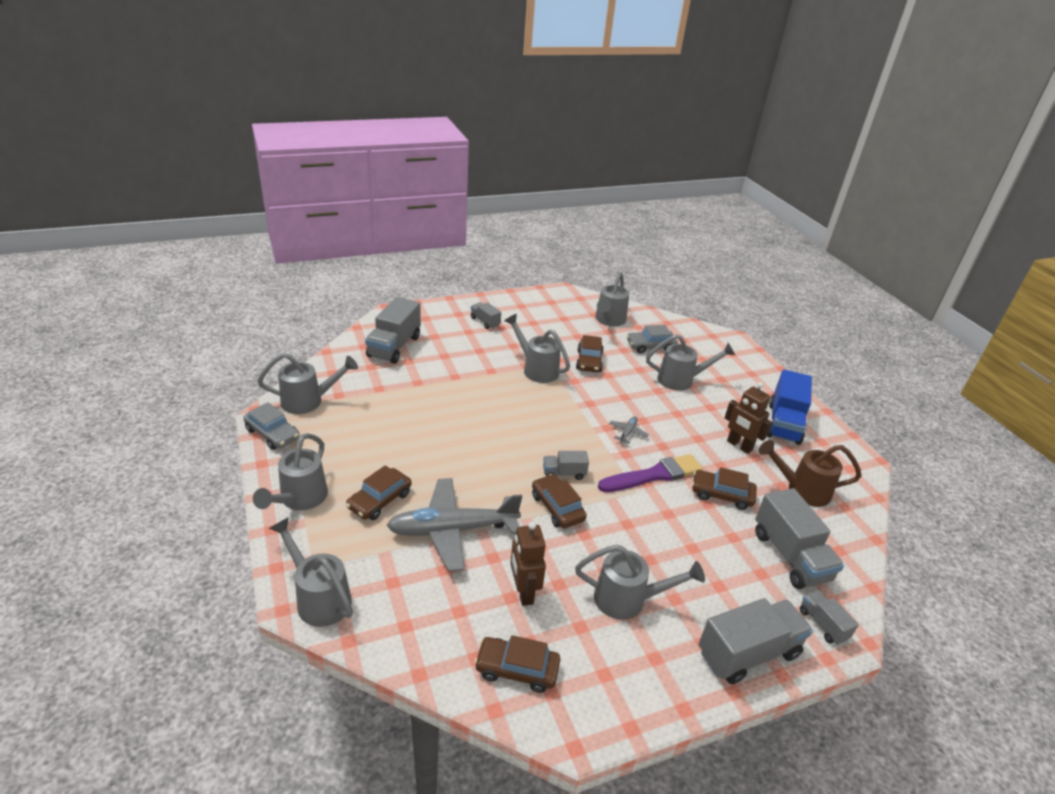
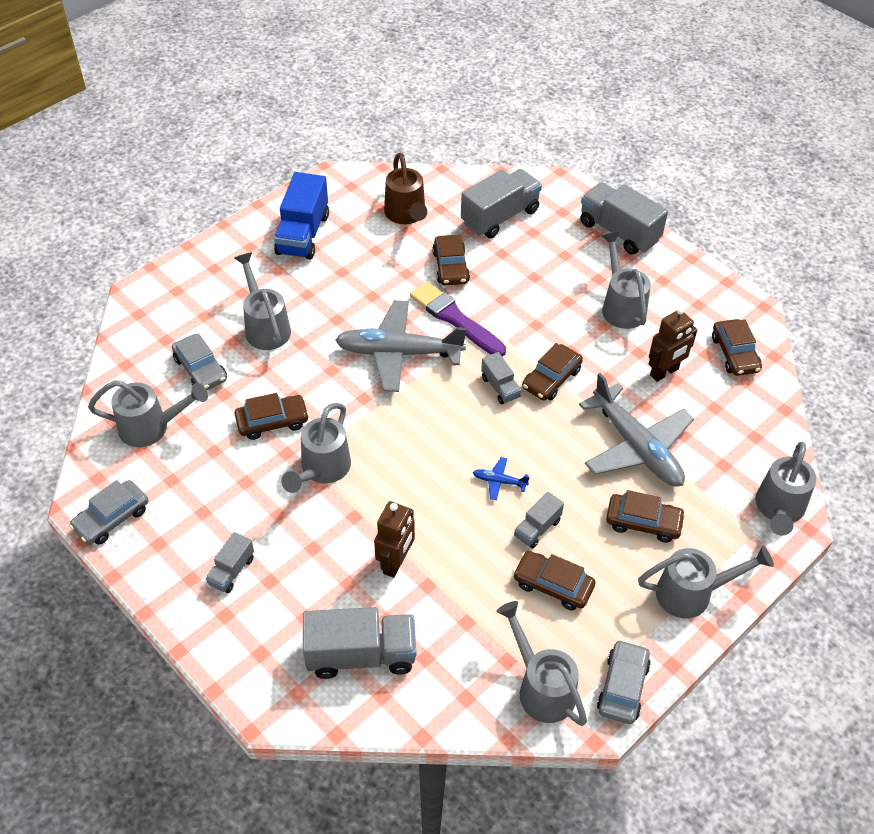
camera: 110 degrees left, 15 degrees up
(370, 433) = (553, 585): none -> brown car
(473, 440) = (499, 481): none -> blue plane
(548, 296) = (112, 518): none -> grey car
(627, 432) = (399, 353): grey plane -> grey plane, size x2.48
(739, 446) = (365, 263): brown robot -> brown robot (396, 563)
(784, 423) = (303, 234): blue truck -> blue truck turned 105 degrees clockwise
(822, 624) = (560, 195): grey truck -> grey truck (537, 528)

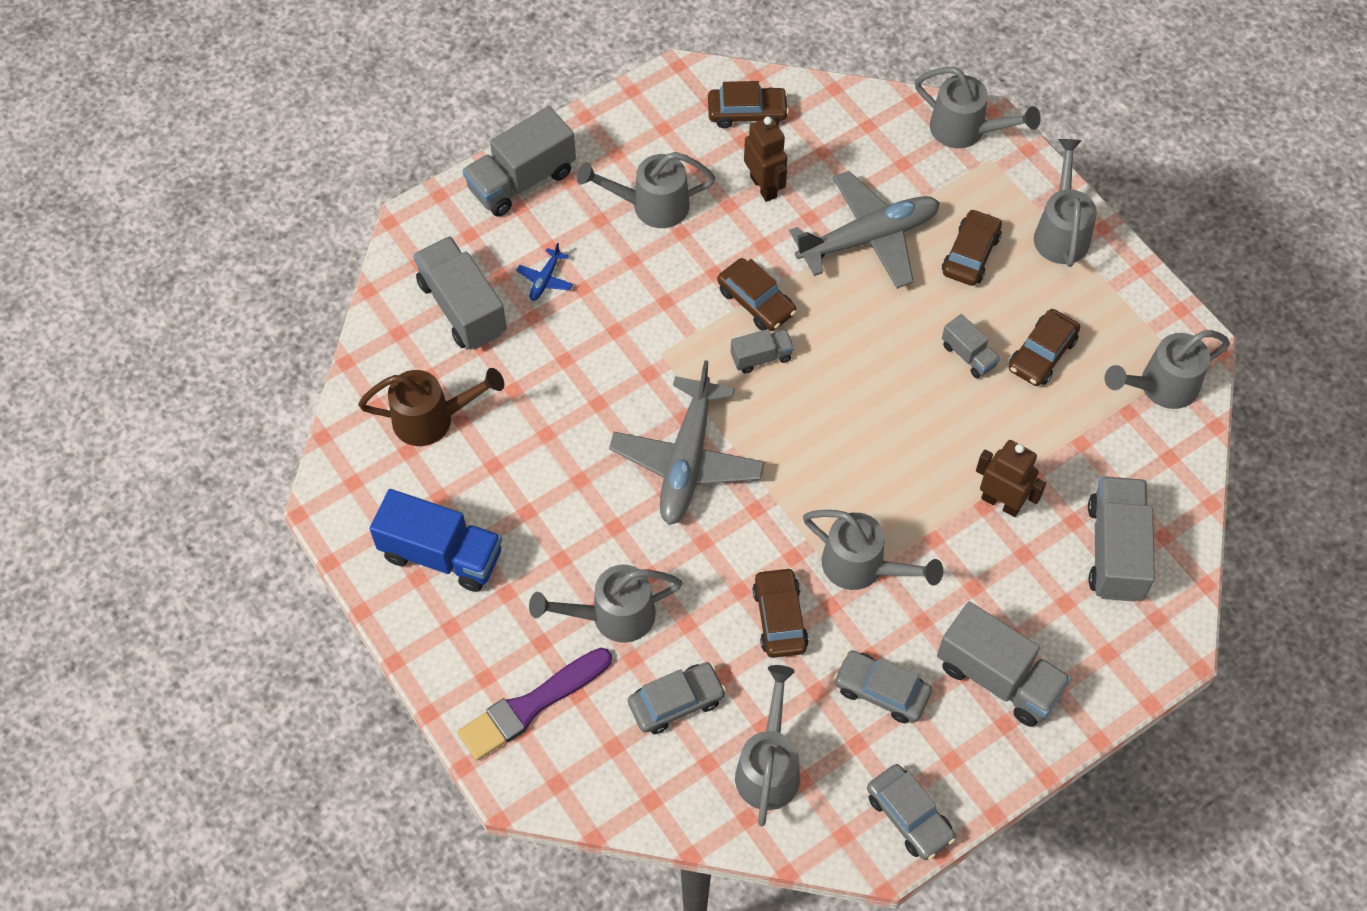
camera: 80 degrees left, 10 degrees up
(231, 571) = (998, 678): grey truck -> grey truck, size x1.91
(450, 267) = (545, 380): brown car -> none
(455, 319) = (639, 389): purple brush -> purple brush (531, 706)
(499, 481) = (901, 381): blue plane -> blue plane (545, 279)
(622, 687) = (1163, 316): grey car -> grey car (881, 691)

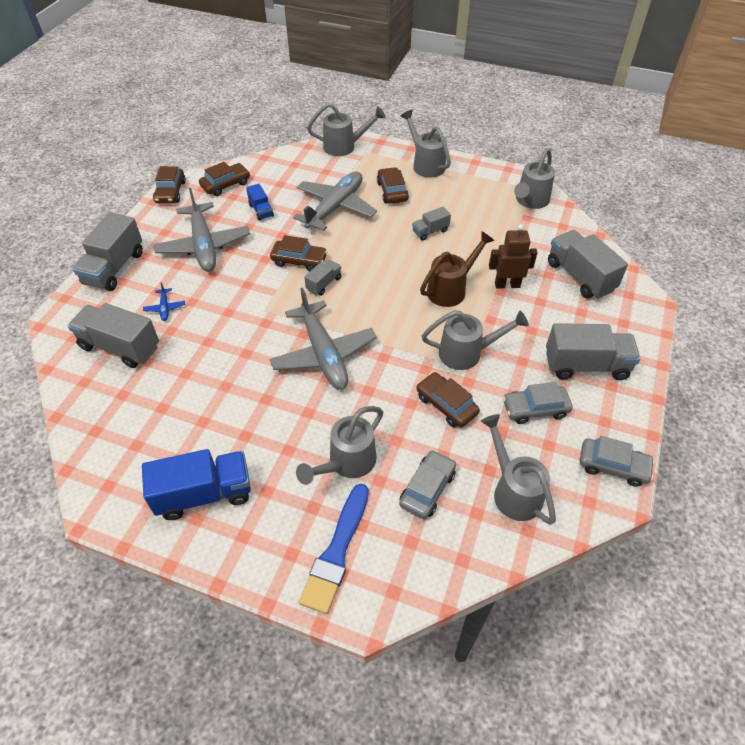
camera: 35 degrees left, 10 degrees down
(432, 419) = (141, 417): brown watering can -> brown watering can (451, 289)
(531, 706) = (337, 552): purple brush -> blue brush
(651, 206) = (204, 245): grey watering can -> grey plane
(764, 186) = (261, 210): brown robot -> blue truck
(968, 355) = (430, 231): grey truck -> grey truck turned 135 degrees clockwise
(1042, 354) = (464, 214): brown car -> brown car (170, 192)

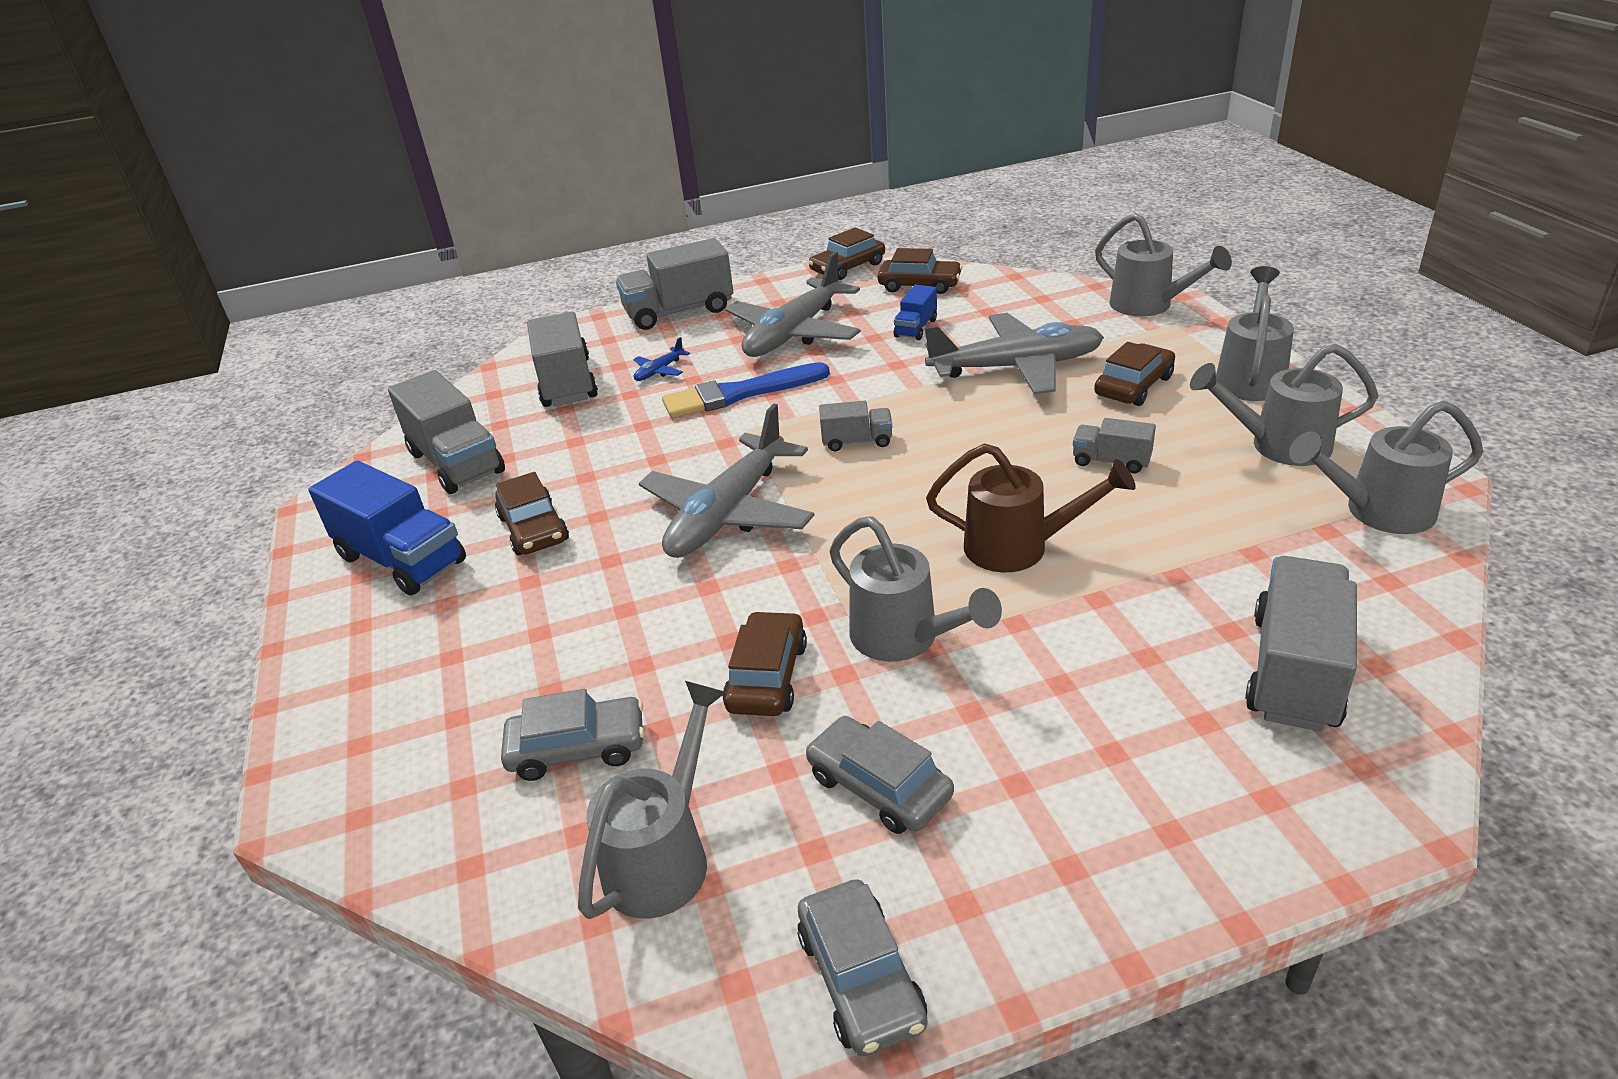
camera: 55 degrees right, 15 degrees down
(299, 260) = (871, 401): brown car -> brown car (534, 529)
(337, 552) = (391, 720): blue brush -> blue brush (739, 394)
(347, 463) = (554, 642): grey watering can -> grey watering can (1278, 446)
(507, 285) = (1124, 597): brown robot -> none
(586, 365) = (1073, 801): grey truck -> grey truck (456, 463)

